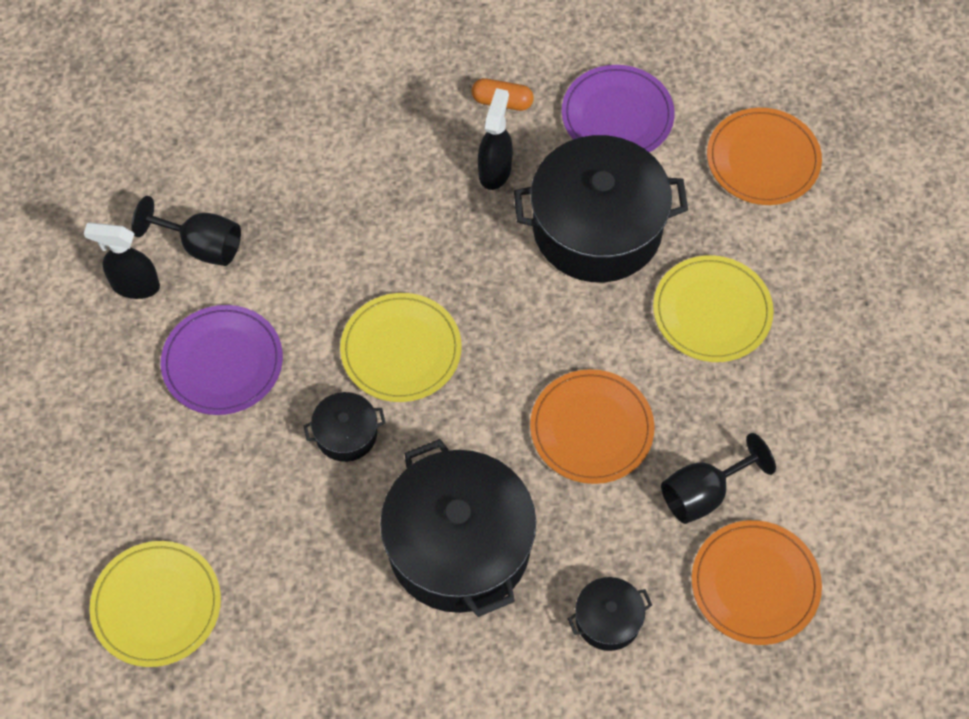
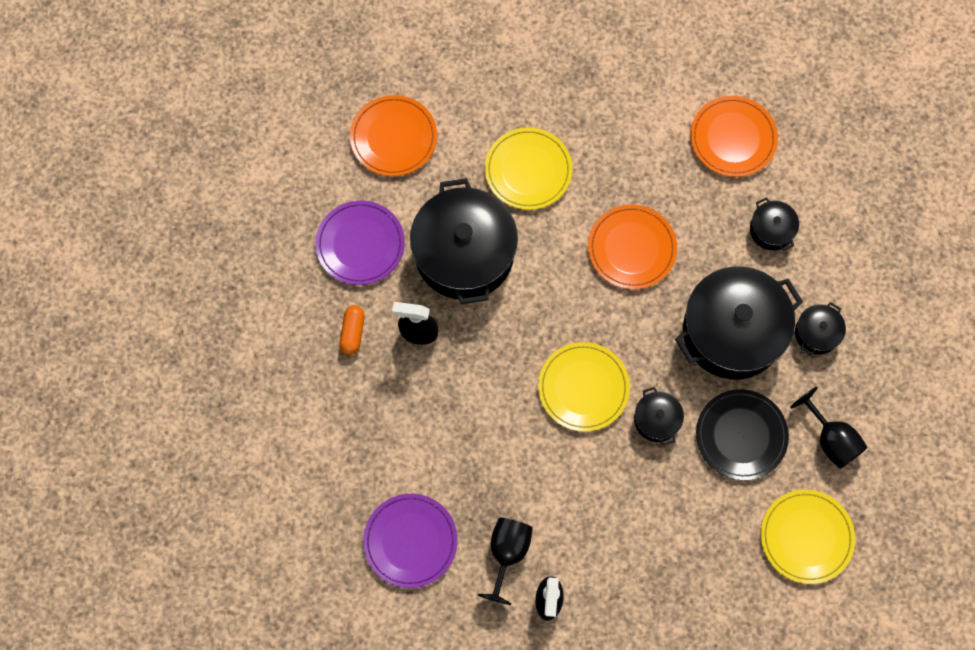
camera: 95 degrees left, 10 degrees up
(222, 362) = (608, 520): purple plate -> purple plate (410, 541)
(310, 538) = (741, 435): none -> black plate
(445, 662) = (817, 333): none -> black pot
(703, 493) = (671, 172): black goblet -> black goblet (831, 439)

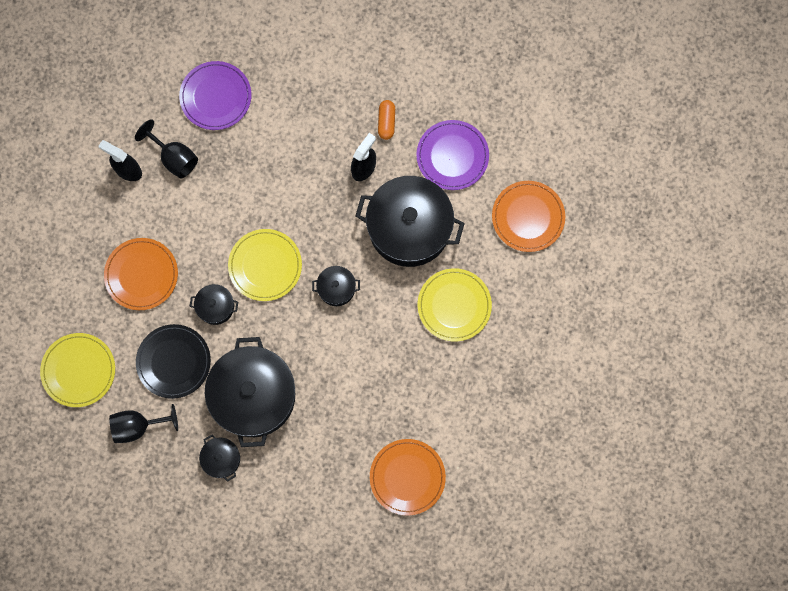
camera: 115 degrees right, 5 degrees up
(353, 332) = (386, 122): orange capsule -> orange capsule turned 60 degrees clockwise
(632, 248) = (354, 353): orange plate -> orange plate (141, 275)
(771, 230) = (318, 467): black pot -> black pot (336, 288)

